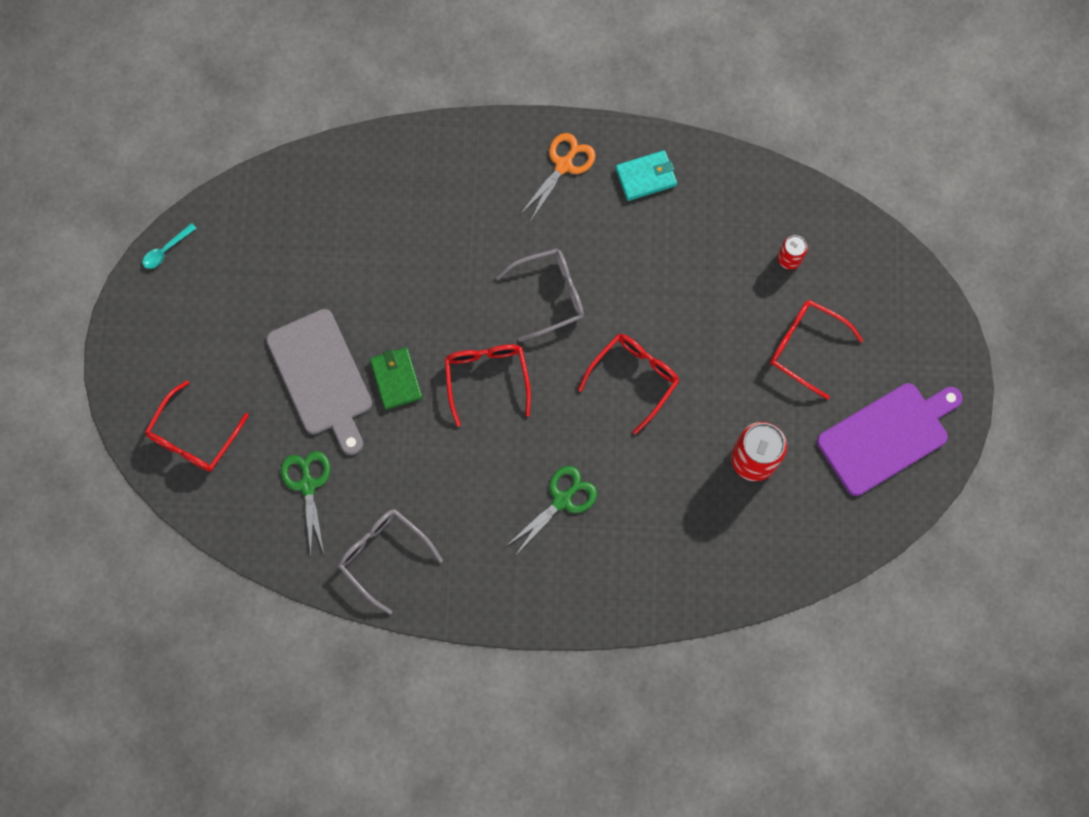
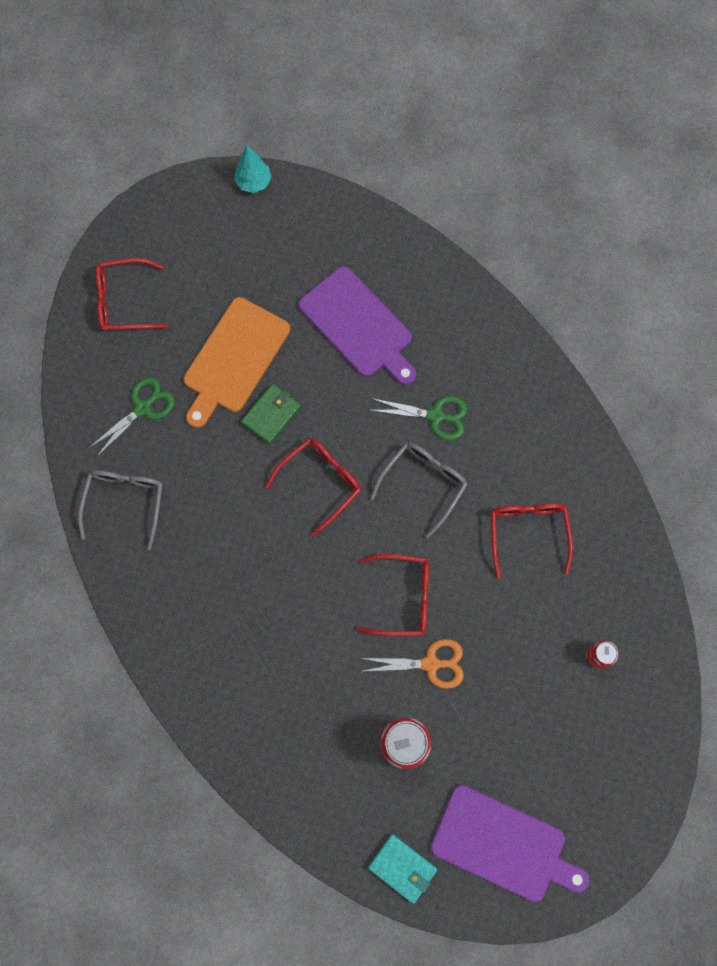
camera: 55 degrees right, 0 degrees up
(166, 250) = (253, 182): turquoise spoon -> turquoise tree
(321, 377) = (234, 359): grey cutting board -> orange cutting board
(370, 252) = (358, 325): none -> purple cutting board
(550, 295) = (423, 484): grey glasses -> grey glasses turned 90 degrees counterclockwise
(562, 500) = (262, 609): green scissors -> green scissors (435, 416)
(564, 165) = (539, 420): orange scissors -> orange scissors (430, 664)
(646, 177) = (579, 491): turquoise wallet -> turquoise wallet (402, 868)
(805, 347) = (531, 721): red glasses -> red glasses (528, 533)

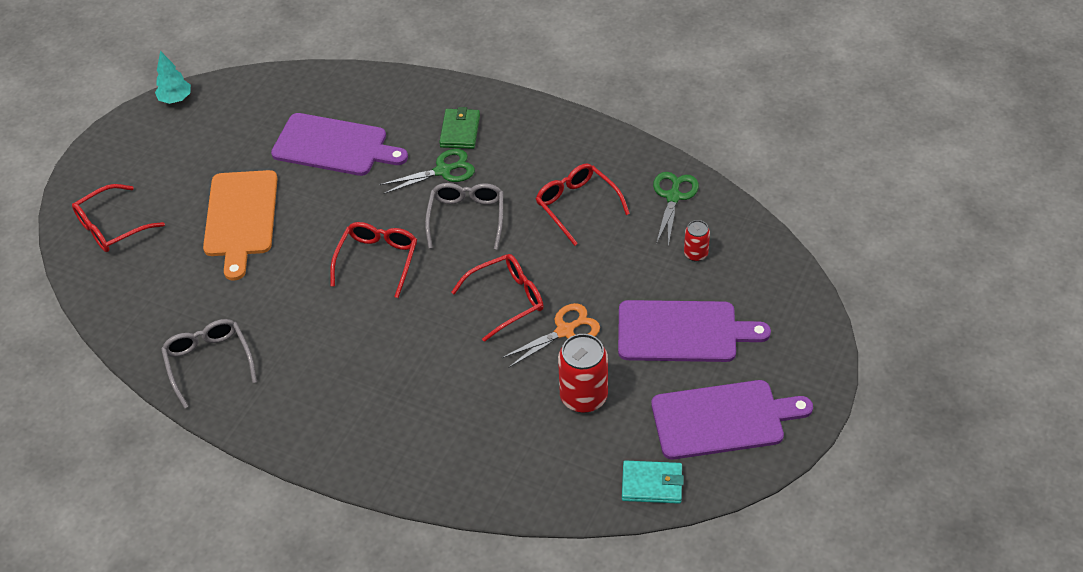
camera: 30 degrees left, 25 degrees down
(143, 408) = (179, 290): green scissors -> green scissors (673, 197)
(271, 415) = (301, 238): green wallet -> green wallet (460, 131)
(529, 732) = (682, 332): none -> purple cutting board

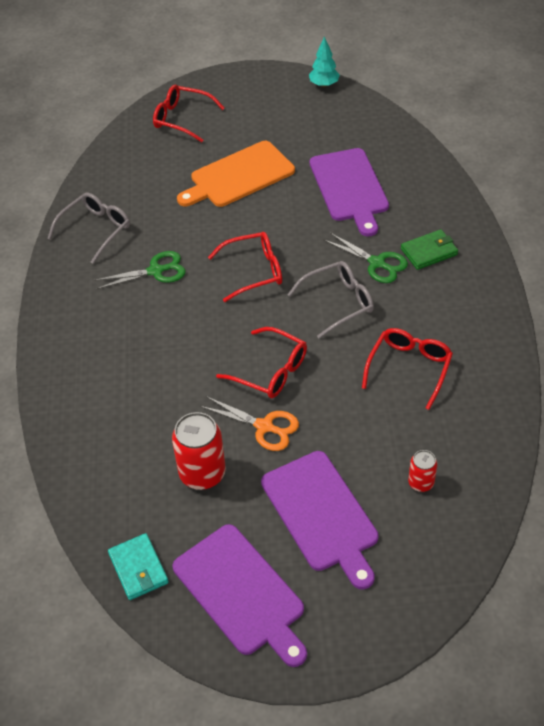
camera: 60 degrees right, 0 degrees up
(673, 197) = (476, 433): green scissors -> green scissors (156, 271)

